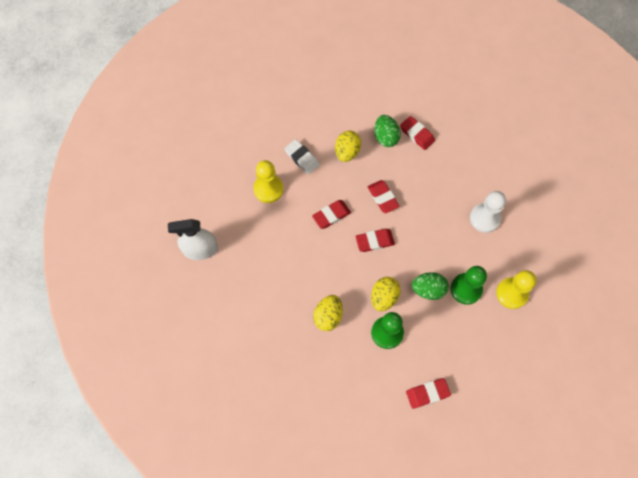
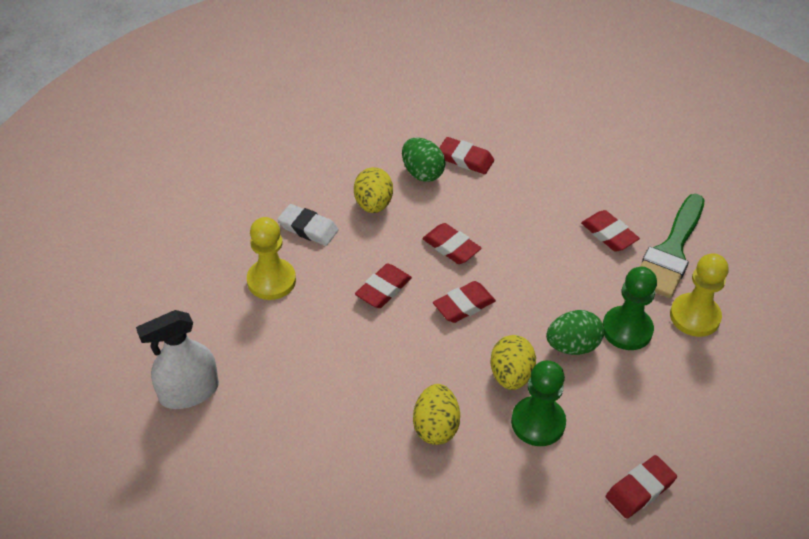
camera: 20 degrees left, 20 degrees down
(484, 218) = (609, 234): white pawn -> red eraser
(518, 243) = (670, 252): none -> green brush

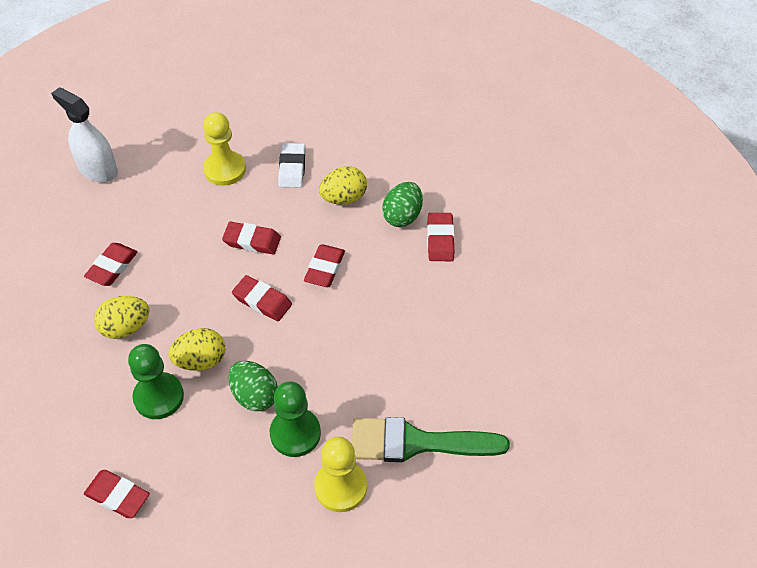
camera: 65 degrees right, 5 degrees up
(609, 234) = (410, 382): red eraser -> red eraser (112, 267)

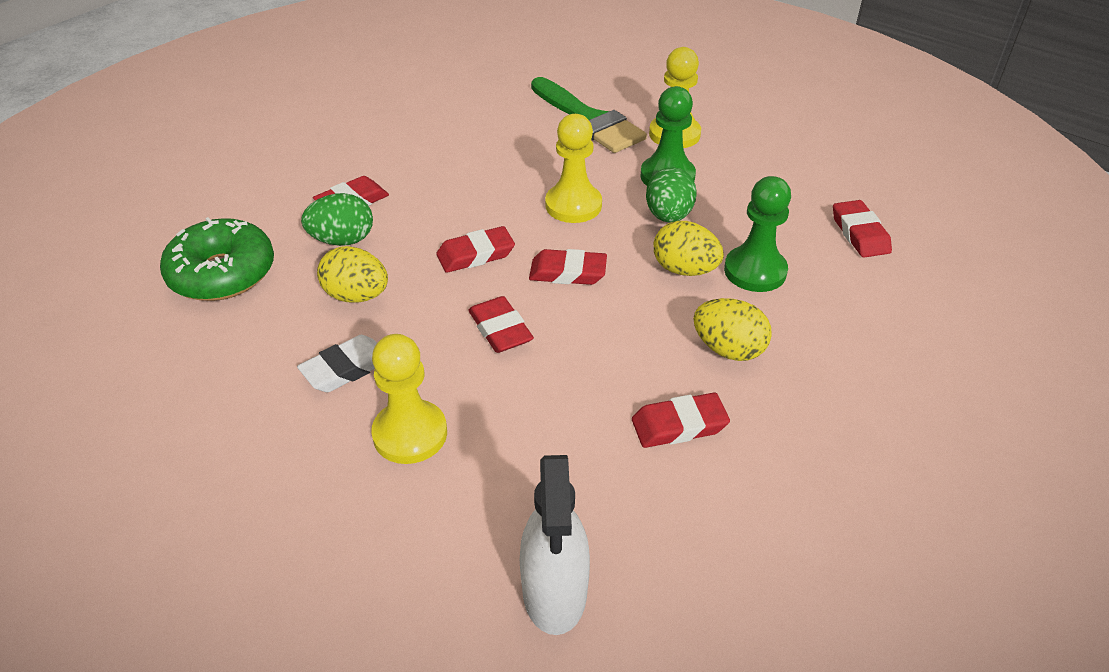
camera: 130 degrees left, 10 degrees down
(262, 301) = (568, 272): red eraser -> red eraser turned 75 degrees counterclockwise
(321, 351) = (573, 205): none -> yellow pawn
(422, 154) = (222, 273): none -> green donut

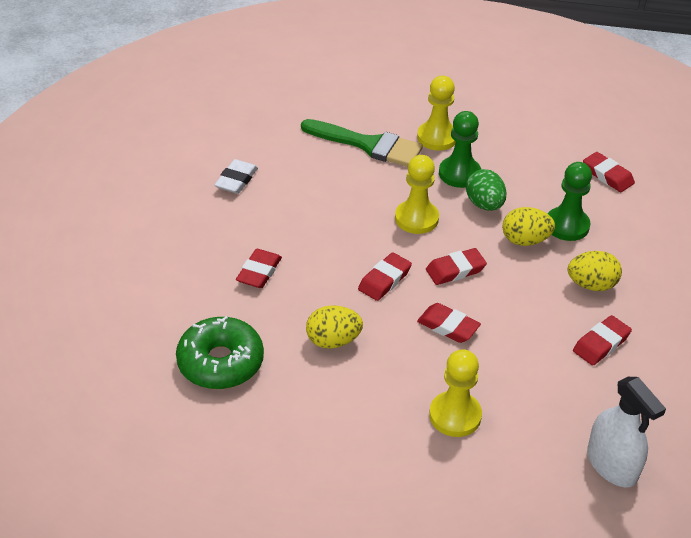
camera: 30 degrees left, 0 degrees up
(342, 240) = (282, 304): green egg -> none
(346, 368) = (375, 392): white eraser -> white eraser (236, 180)

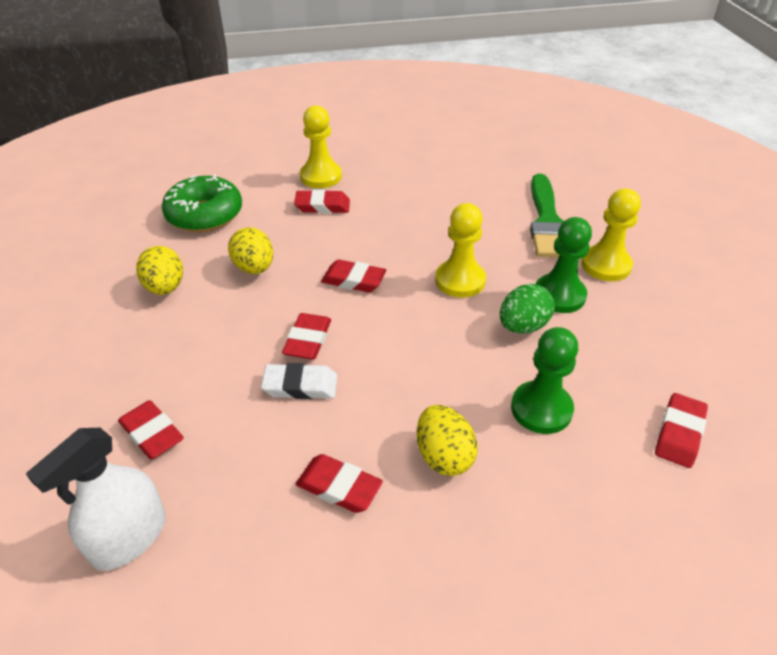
camera: 70 degrees right, 0 degrees up
(236, 180) = (432, 165): white eraser -> white eraser (300, 385)
(455, 270) = (398, 327): red eraser -> red eraser (152, 433)
(455, 415) = (179, 374): yellow pawn -> yellow pawn (321, 176)
(525, 240) = (485, 374): yellow egg -> yellow egg (165, 288)

